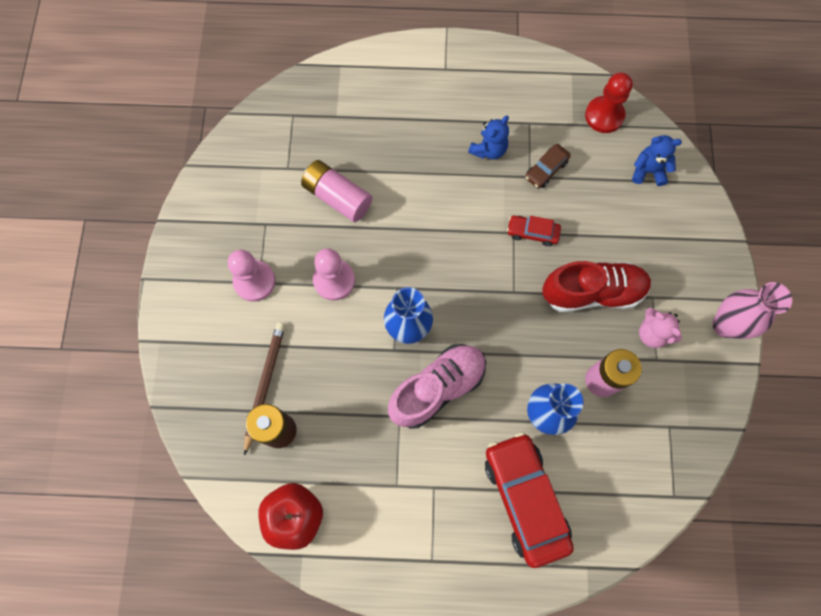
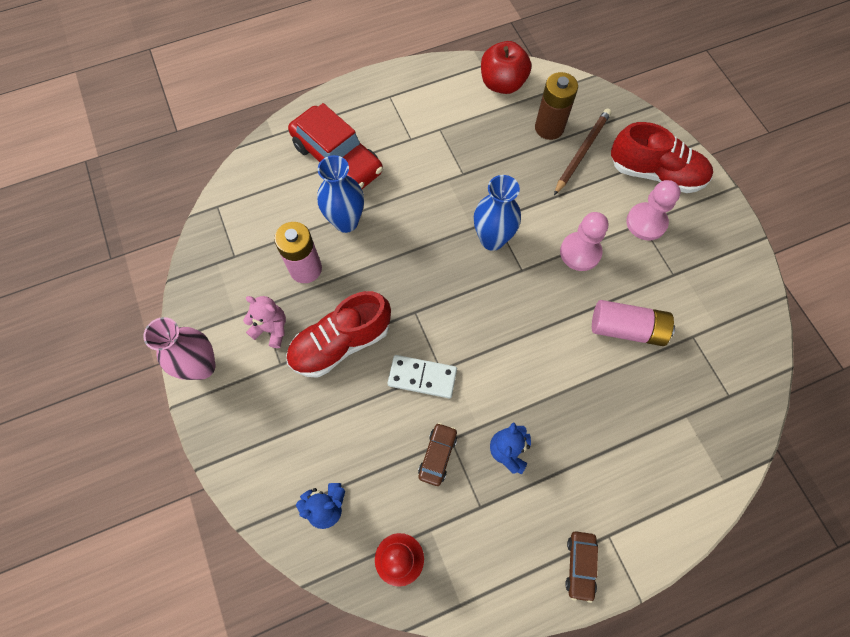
camera: 155 degrees right, 5 degrees down
(209, 326) = (655, 173): none -> red shoe
(264, 385) = (581, 152): brown pencil -> brown pencil turned 135 degrees counterclockwise
(437, 388) = (443, 205): pink shoe -> none
(476, 61) = (580, 565): none -> brown car
(532, 233) = (422, 377): red car -> white domino

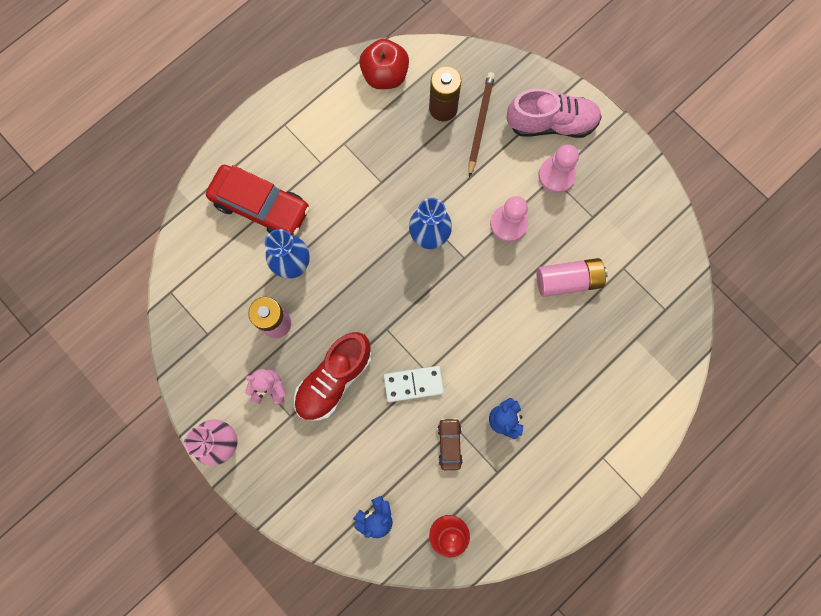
camera: 20 degrees left, 10 degrees up
(580, 565) = (588, 488): brown car -> none
(655, 173) = (551, 123): red shoe -> pink shoe

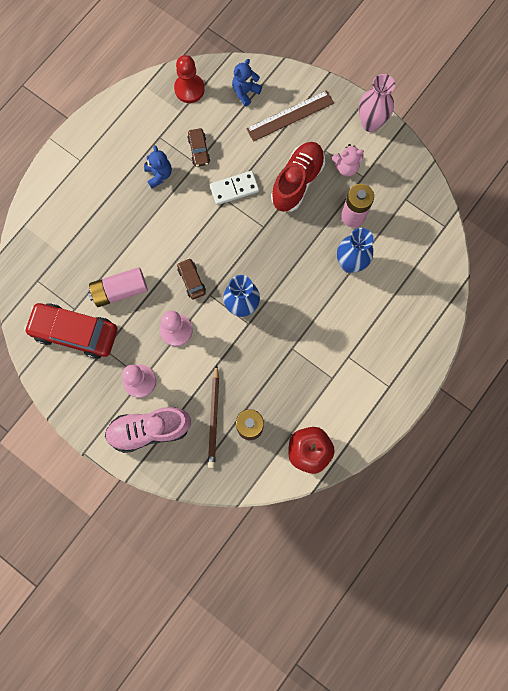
camera: 170 degrees right, 0 degrees up
(261, 206) = (390, 309): red car -> red car (75, 332)
(324, 472) = (290, 116): none -> brown ruler
(483, 278) = (191, 280): none -> brown car

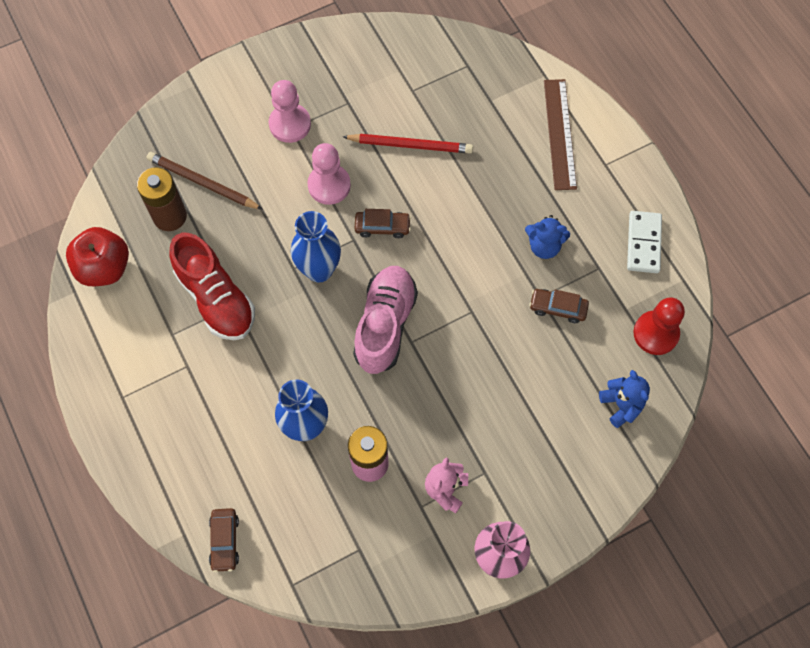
camera: 115 degrees right, 10 degrees down
(75, 332) = (383, 81): red car -> none
(120, 291) = (410, 145): pink battery -> red pencil
(149, 429) = (229, 113): pink shoe -> pink shoe (385, 325)
(234, 189) = (482, 328): white domino -> white domino (644, 243)
(290, 116) = (559, 449): brown ruler -> brown ruler (560, 134)
(297, 182) = (454, 413): red shoe -> red shoe (216, 298)
(441, 276) = (225, 541): none -> brown car

